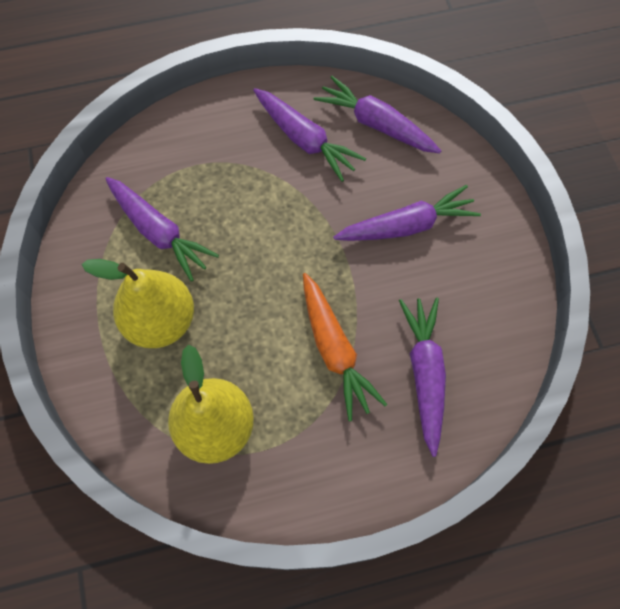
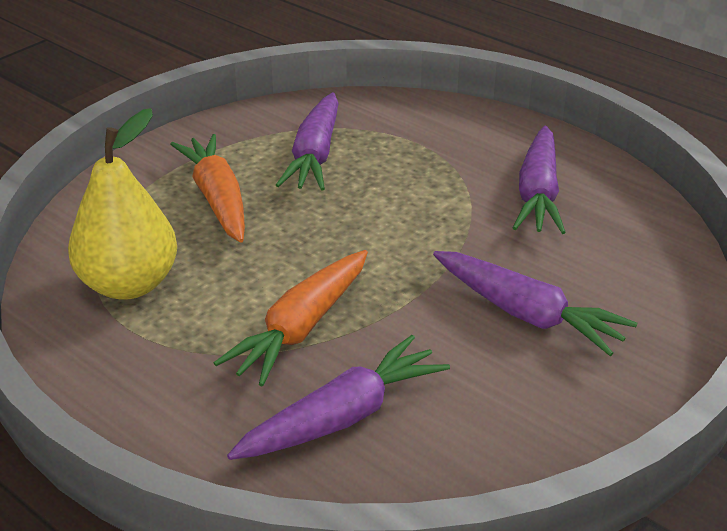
camera: 55 degrees right, 30 degrees down
(161, 322) = (217, 198): yellow pear -> orange carrot
(376, 124) = (629, 232): purple carrot -> none

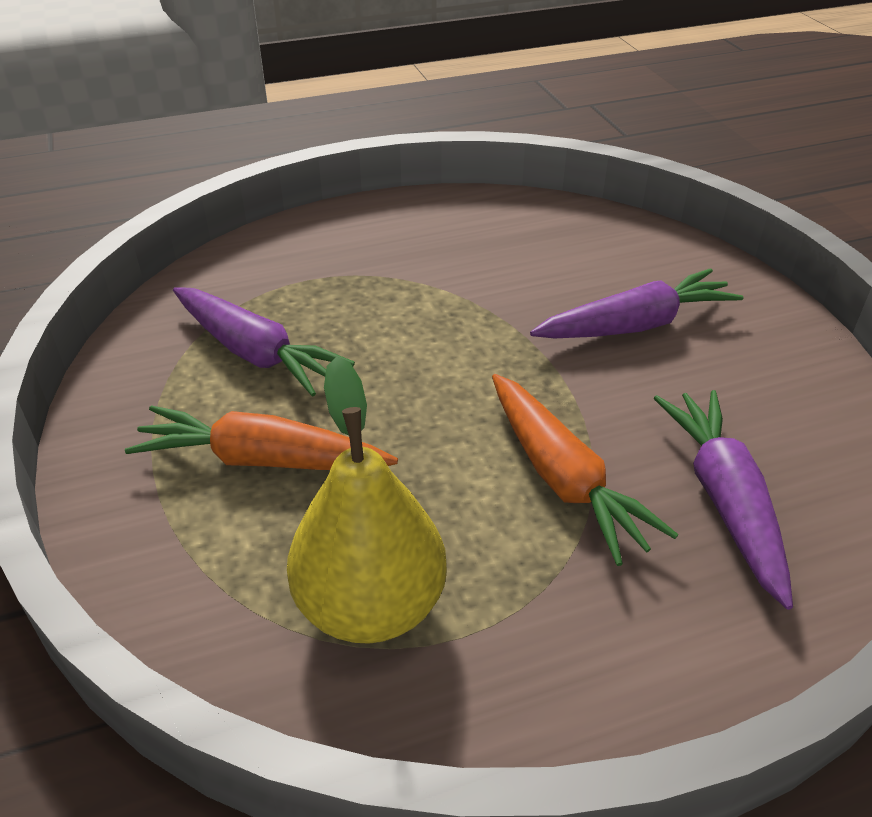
camera: 60 degrees left, 5 degrees up
(538, 193) = (463, 248): purple carrot -> none

